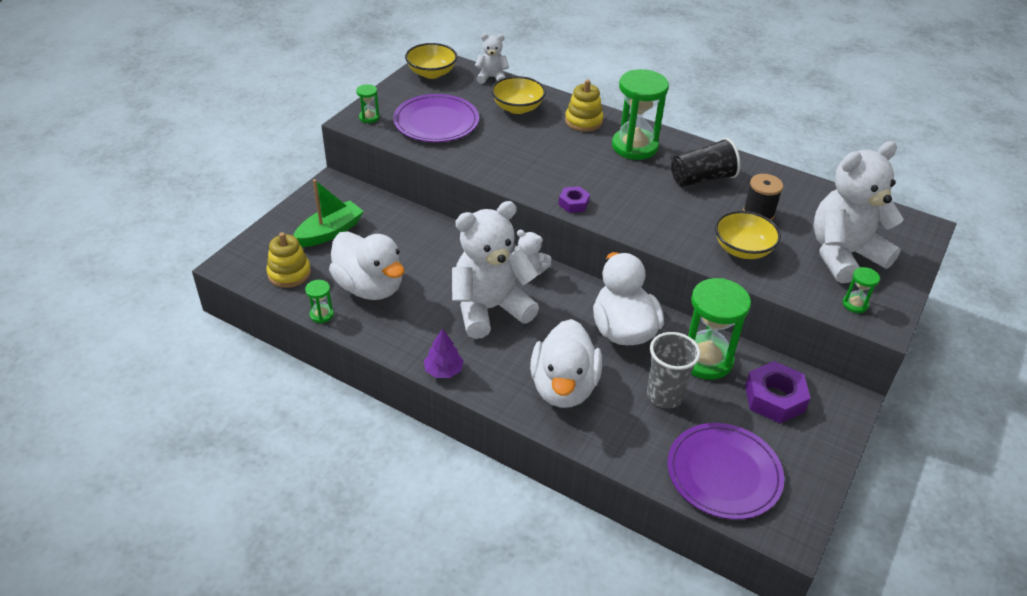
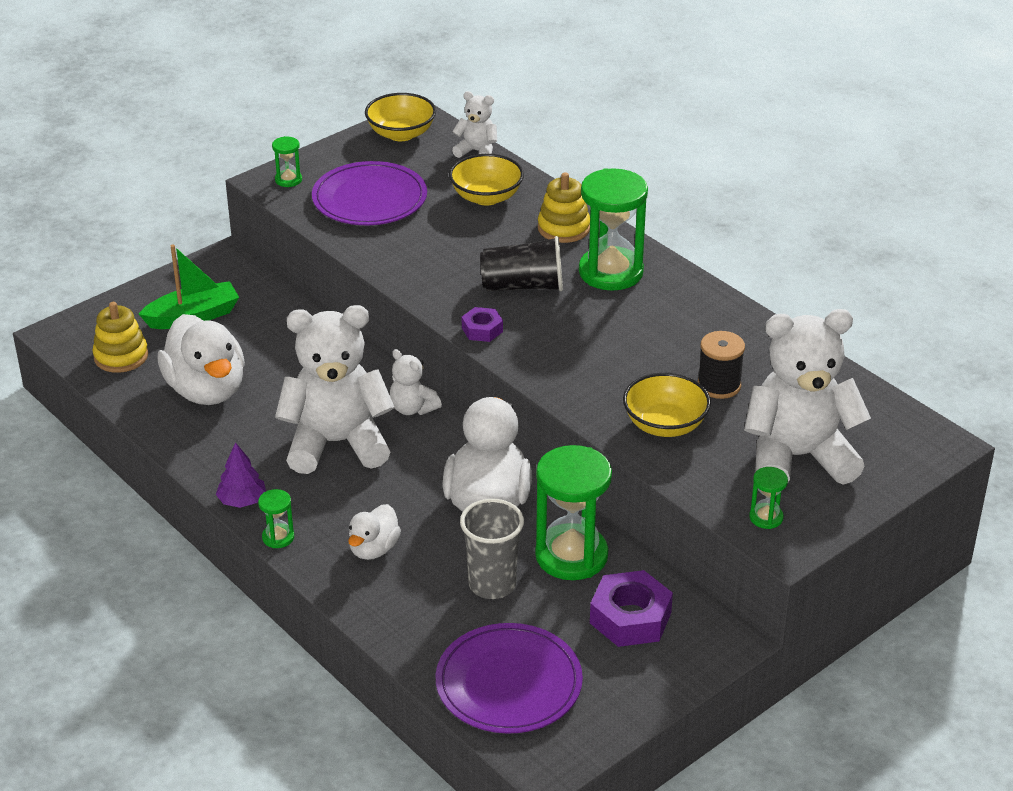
camera: 20 degrees right, 5 degrees down
(321, 314) = (134, 410): green hourglass -> green hourglass (278, 537)
(563, 387) = (374, 549): white duck -> white duck, size x0.54
(702, 179) = (674, 328): black cup -> black cup (523, 286)

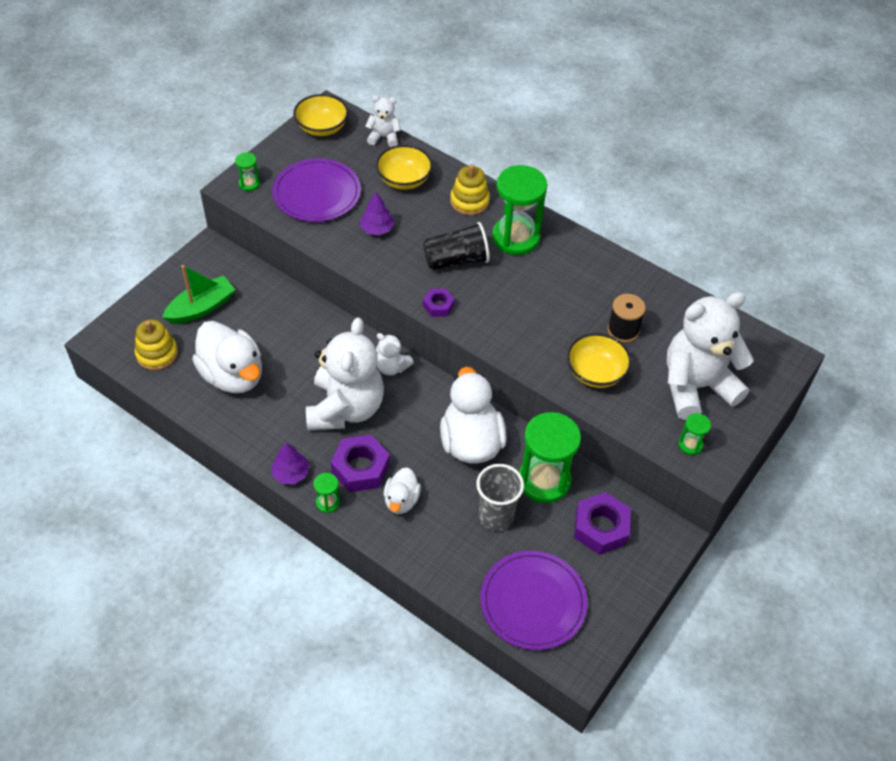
camera: 15 degrees left, 15 degrees up
(333, 508) = (360, 468): none -> purple nut
(337, 443) = (345, 408): white teddy bear -> white teddy bear turned 120 degrees clockwise
(432, 243) = (377, 229): none -> purple tree

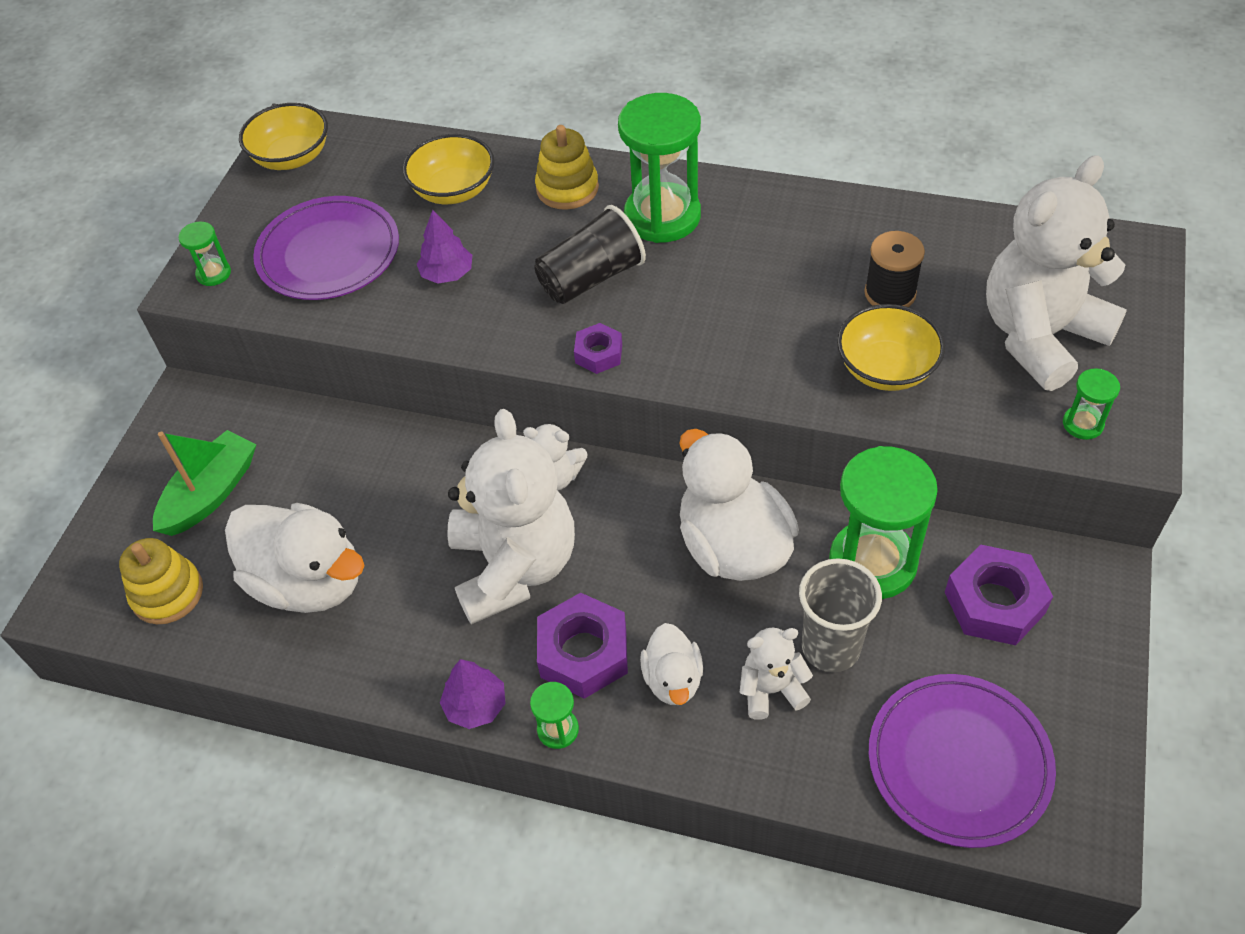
camera: 15 degrees left, 0 degrees up
(384, 137) = (393, 141): white teddy bear -> white teddy bear (771, 690)

